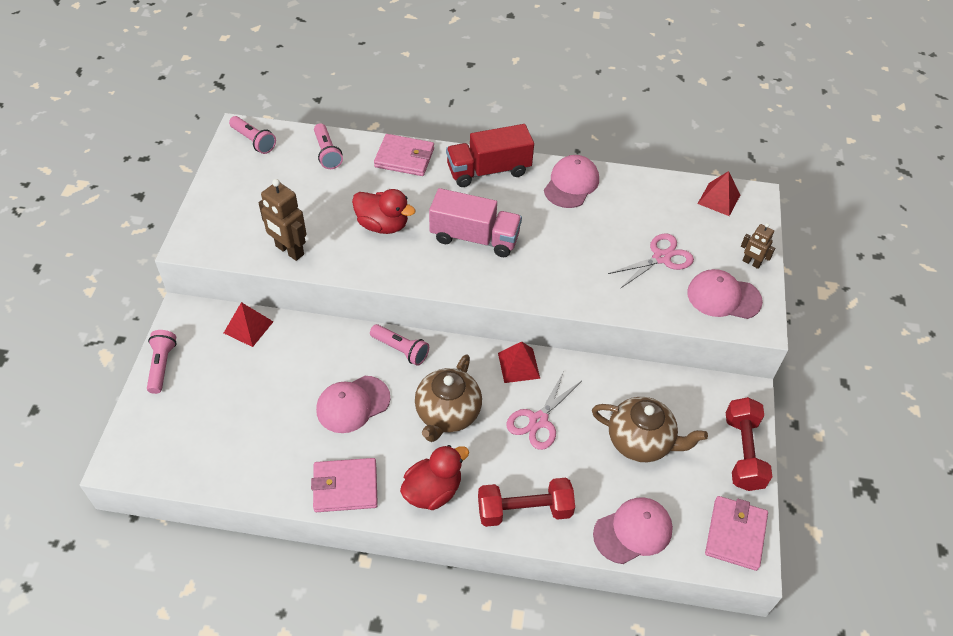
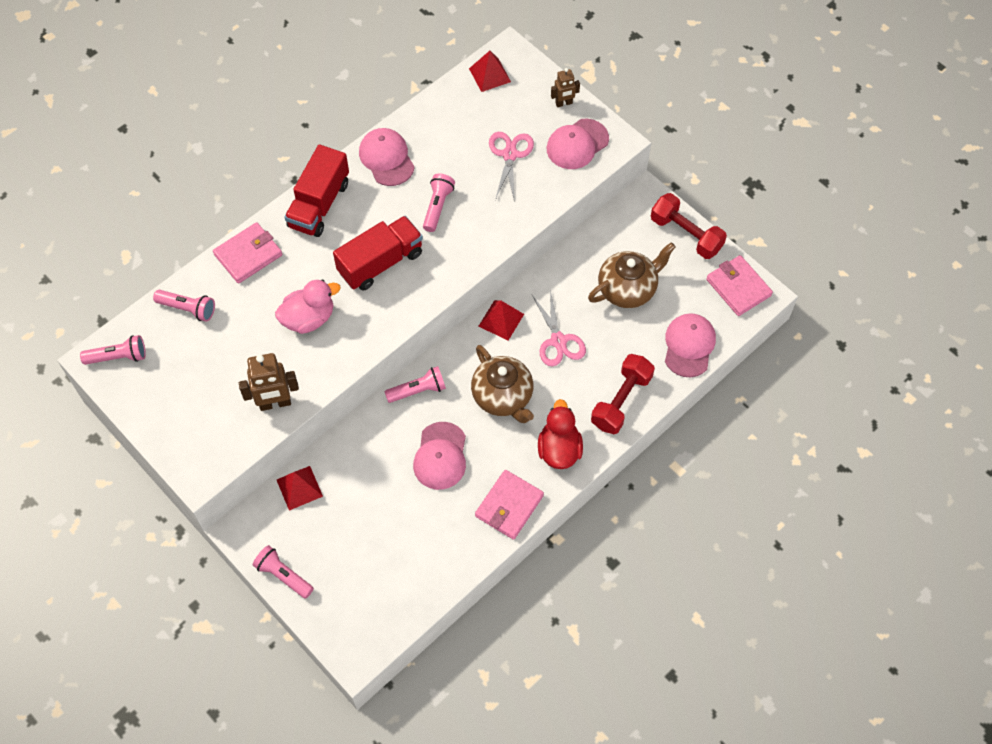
camera: 50 degrees left, 10 degrees up
(383, 225) = (309, 318): red duck -> pink duck
(474, 237) = (380, 263): pink truck -> red truck
(562, 241) = (437, 207): none -> pink flashlight

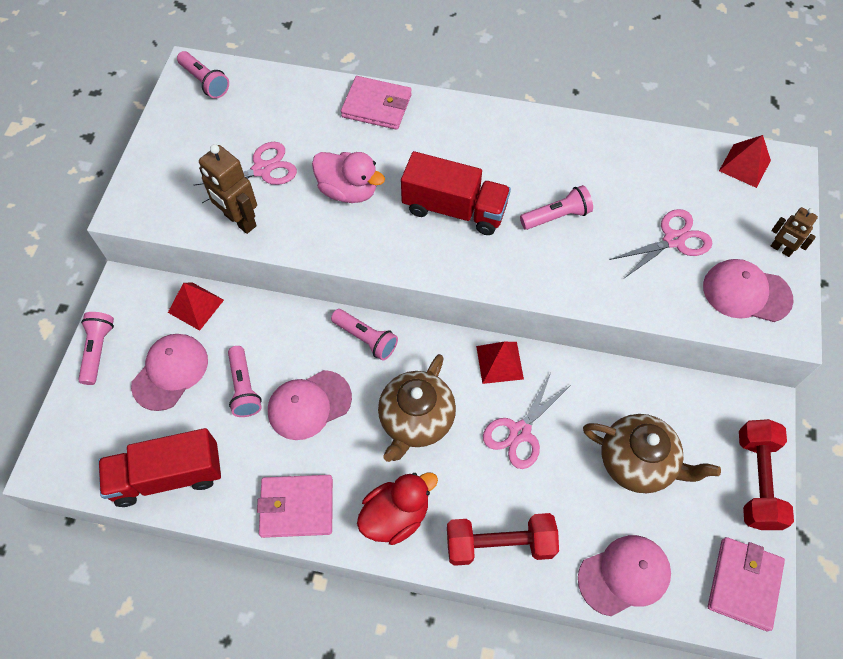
camera: 55 degrees right, 0 degrees up
(188, 309) = (288, 98): pink flashlight -> pink flashlight (244, 388)
(241, 363) = (262, 170): none -> pink scissors
(319, 204) = (473, 124): red truck -> red truck (168, 475)
(386, 158) = (570, 143): pink cap -> pink cap (170, 372)

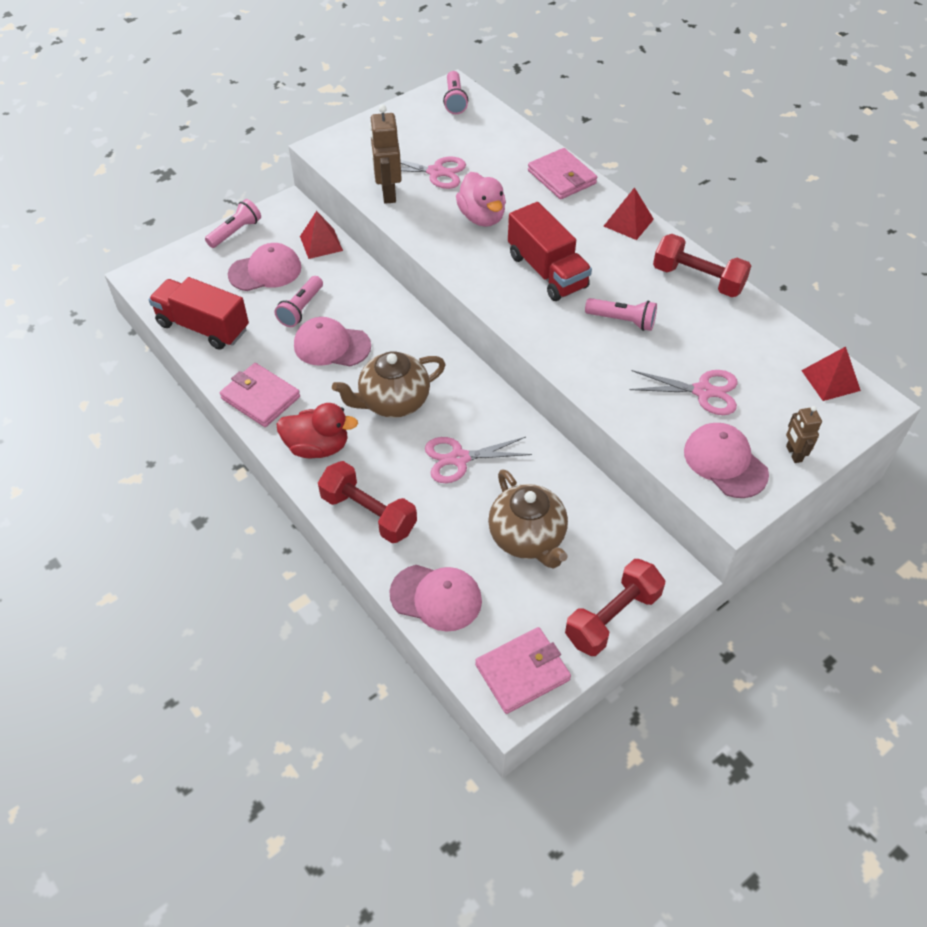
camera: 40 degrees right, 10 degrees down
(366, 339) = (412, 332): pink flashlight -> none
(499, 362) = (493, 407): red pyramid -> red pyramid (628, 222)
(574, 137) = (697, 279): none -> red dumbbell

